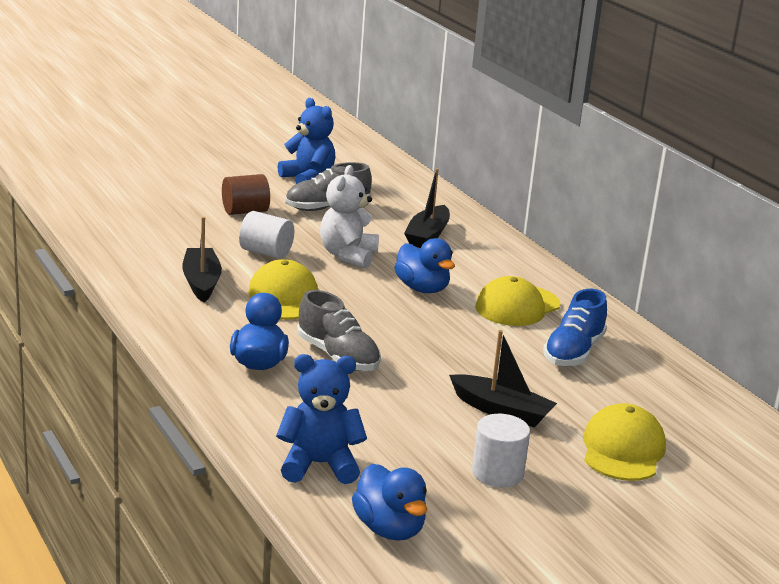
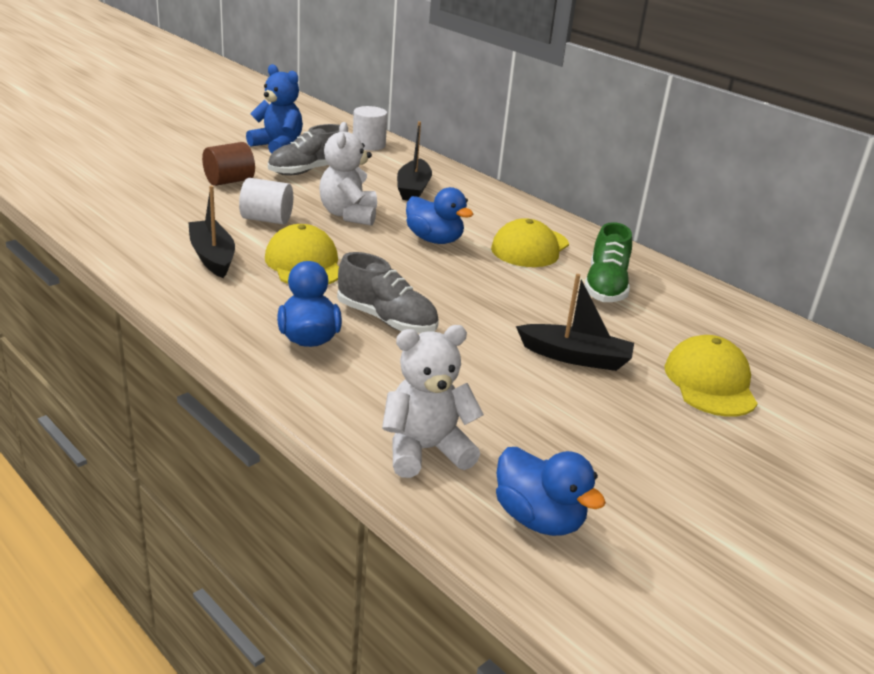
camera: 15 degrees left, 5 degrees up
(319, 465) = (425, 450): blue teddy bear -> white teddy bear
(497, 473) = (611, 429): white cylinder -> white cylinder (369, 145)
(573, 352) = (605, 287): blue shoe -> green shoe

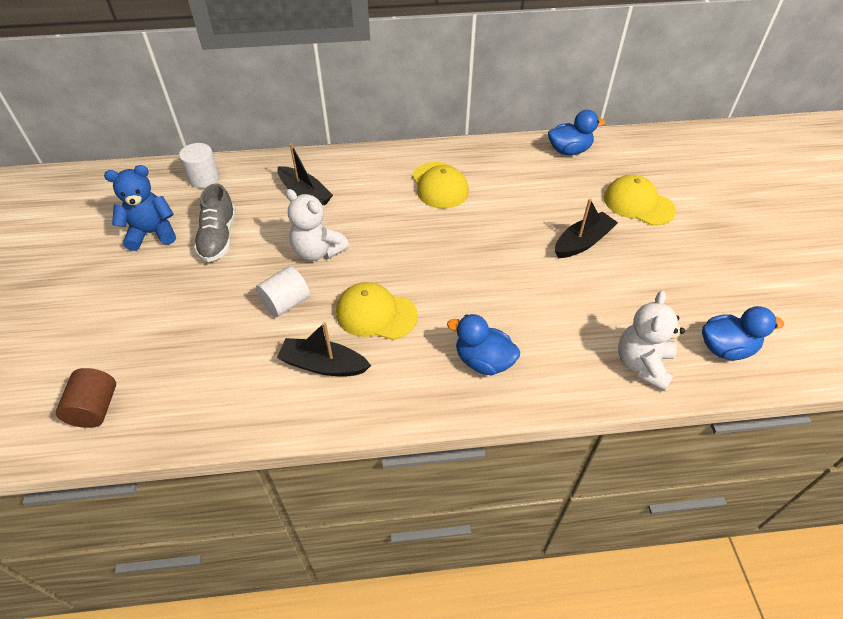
camera: 50 degrees left, 20 degrees up
(229, 181) = (193, 295): brown cylinder -> brown cylinder (95, 408)
(387, 320) = (485, 307): grey shoe -> none
(434, 240) = (393, 225): blue duck -> blue duck (569, 150)
(605, 287) = (513, 182): green shoe -> none

